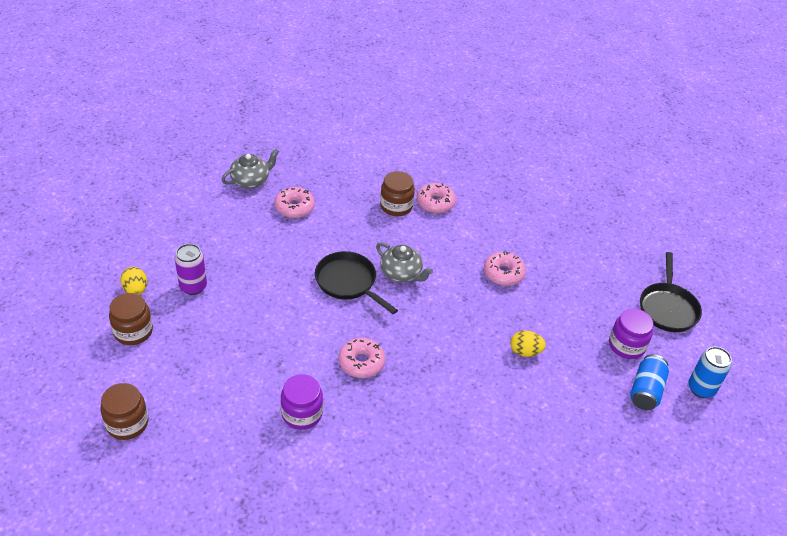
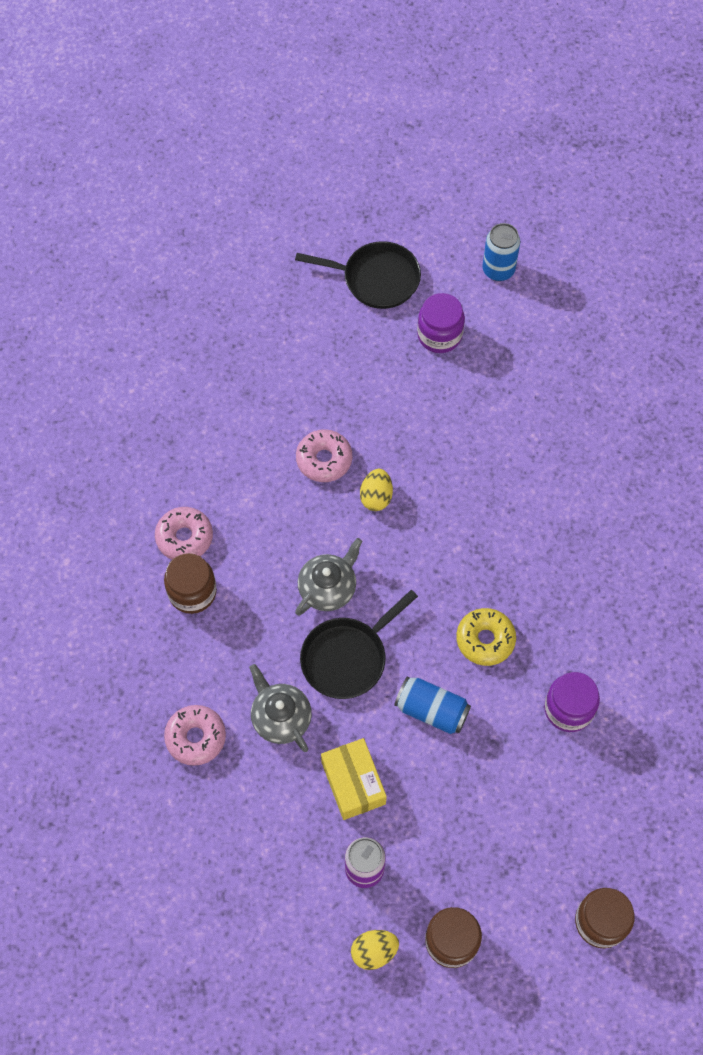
camera: 85 degrees left, 20 degrees up
(251, 180) = (133, 808): grey teapot -> grey teapot (280, 717)
(255, 283) = (353, 783): none -> yellow box
(361, 362) = (485, 640): pink donut -> yellow donut
(525, 352) = (456, 448): yellow egg -> yellow egg (376, 497)
(645, 390) = (505, 327): blue can -> blue can (431, 710)

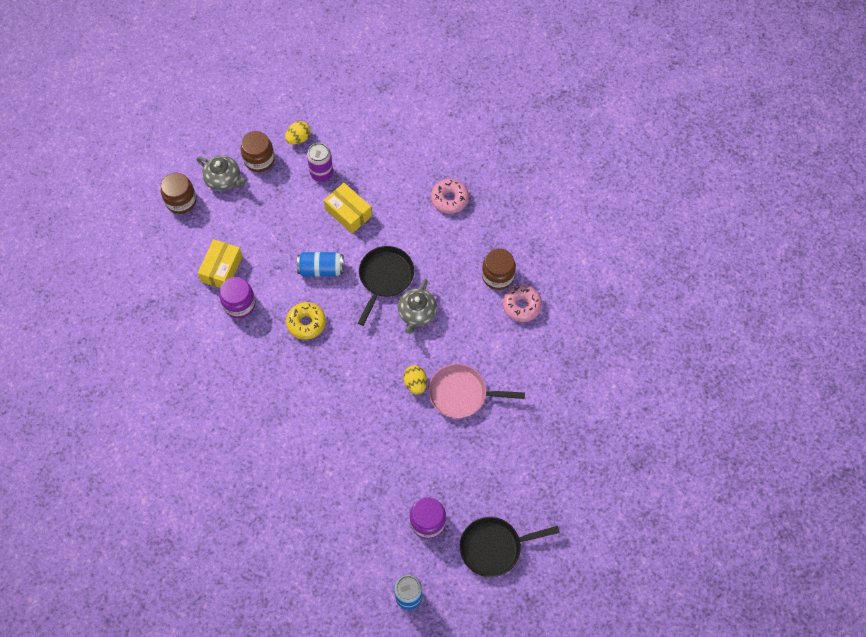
camera: 155 degrees right, 0 degrees up
(280, 717) = (407, 229): grey teapot -> grey teapot (224, 179)
(324, 460) = (461, 394): pink donut -> pink pan
(575, 775) = (222, 269): none -> yellow box

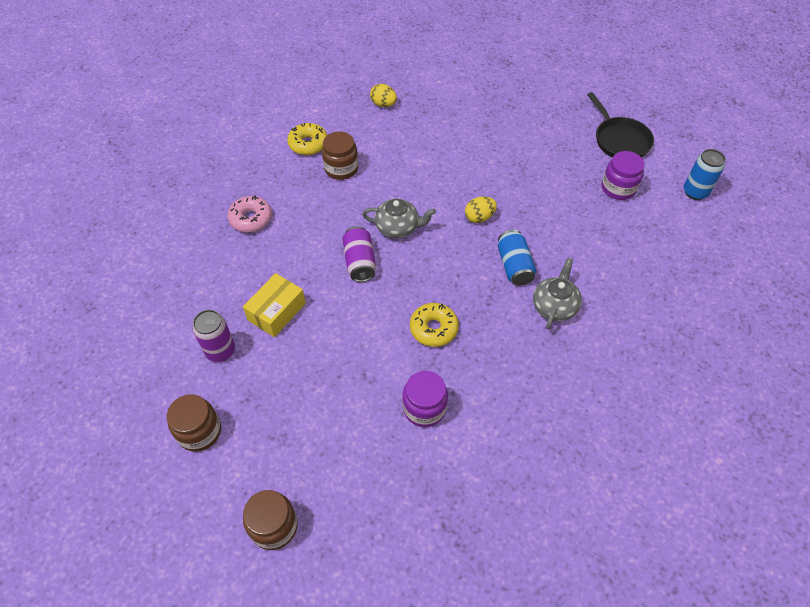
camera: 100 degrees left, 10 degrees down
(222, 269) = (377, 442): yellow box -> none
(224, 179) = (234, 472): grey teapot -> grey teapot (554, 306)
(298, 138) = (165, 388): yellow egg -> yellow egg (383, 104)
(321, 269) = (359, 326): blue can -> blue can (514, 266)
(385, 278) = (360, 262): black pan -> purple can
(461, 394) = (479, 180): pink pan -> none
(521, 306) = (372, 148): pink donut -> none
(535, 251) = (308, 144): none -> yellow donut

